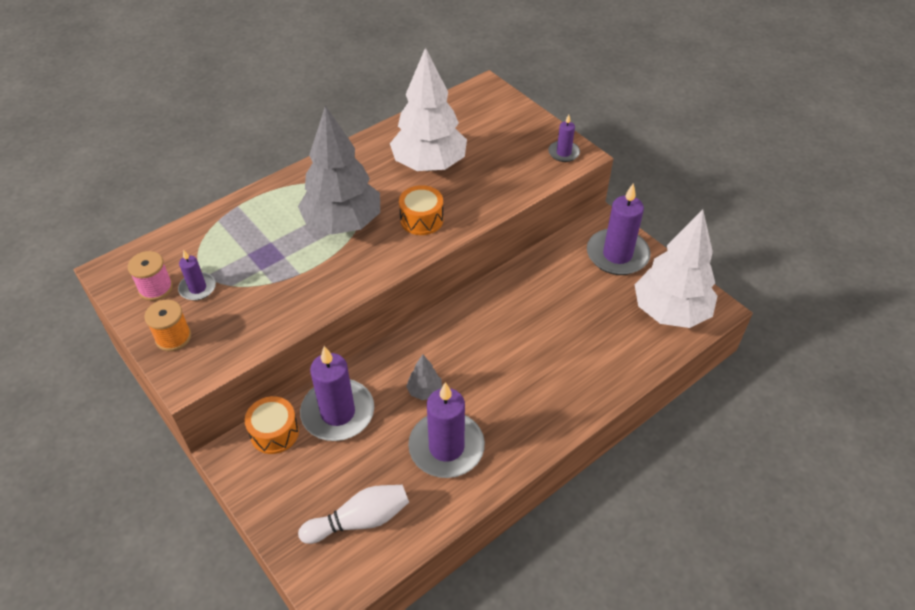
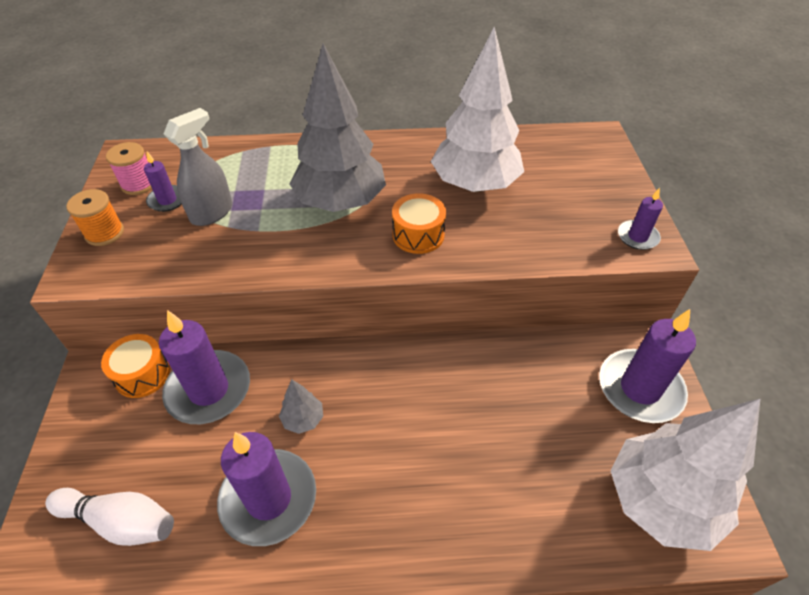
camera: 35 degrees right, 0 degrees up
(248, 279) = (212, 213): none -> grey spray bottle

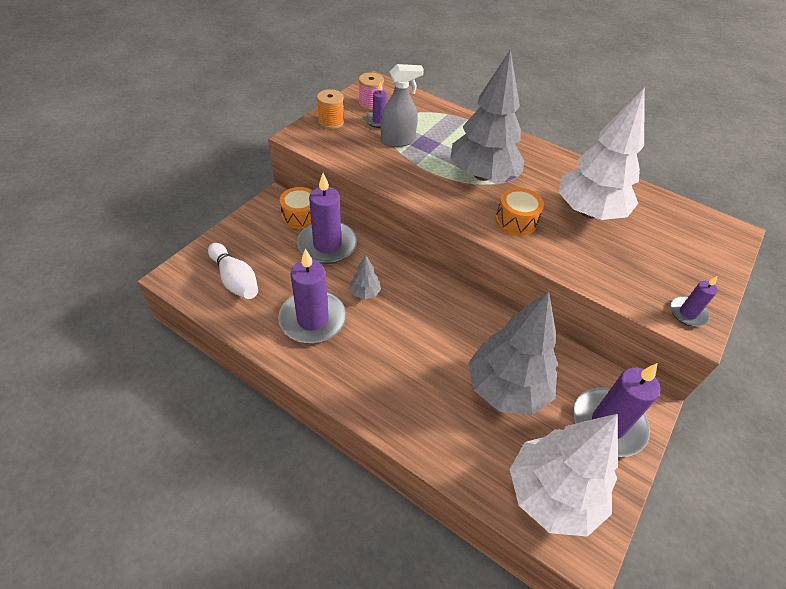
camera: 35 degrees right, 0 degrees up
(532, 421) = (506, 388): none -> grey tree

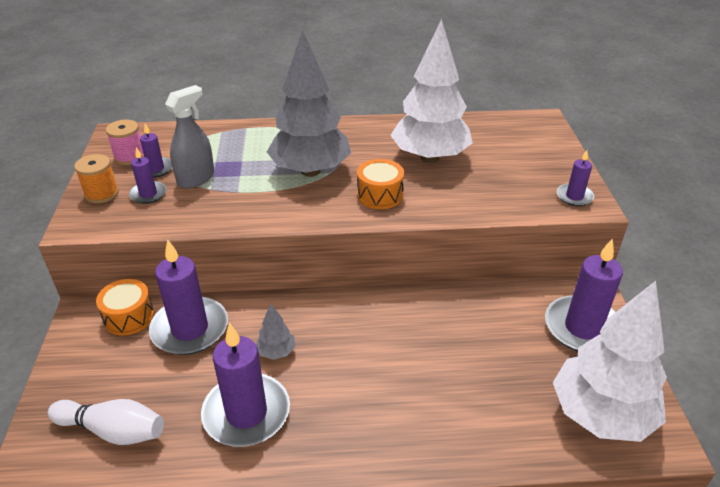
camera: 35 degrees left, 10 degrees down
(358, 136) = (148, 194): none -> purple candle
(506, 388) = (485, 353): grey tree -> none

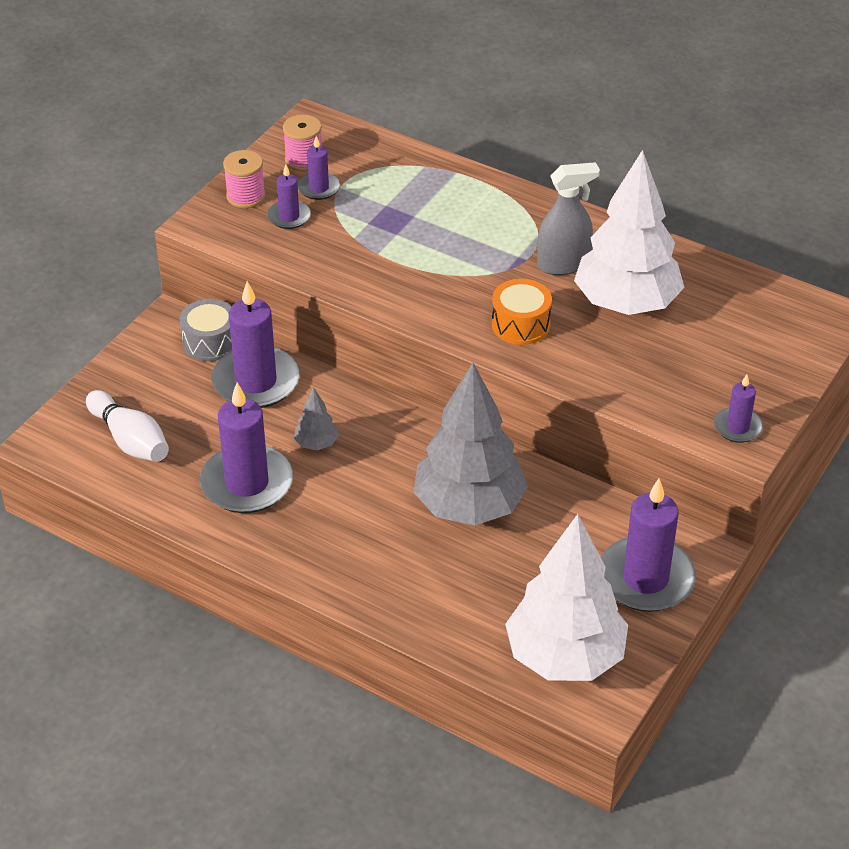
camera: 35 degrees right, 5 degrees up
(101, 194) = (246, 196): orange spool -> pink spool
(129, 317) = (210, 342): orange drum -> grey drum
(196, 178) = (349, 218): grey spray bottle -> grey spray bottle (563, 264)
(310, 171) = (475, 262): grey tree -> grey tree (469, 507)

